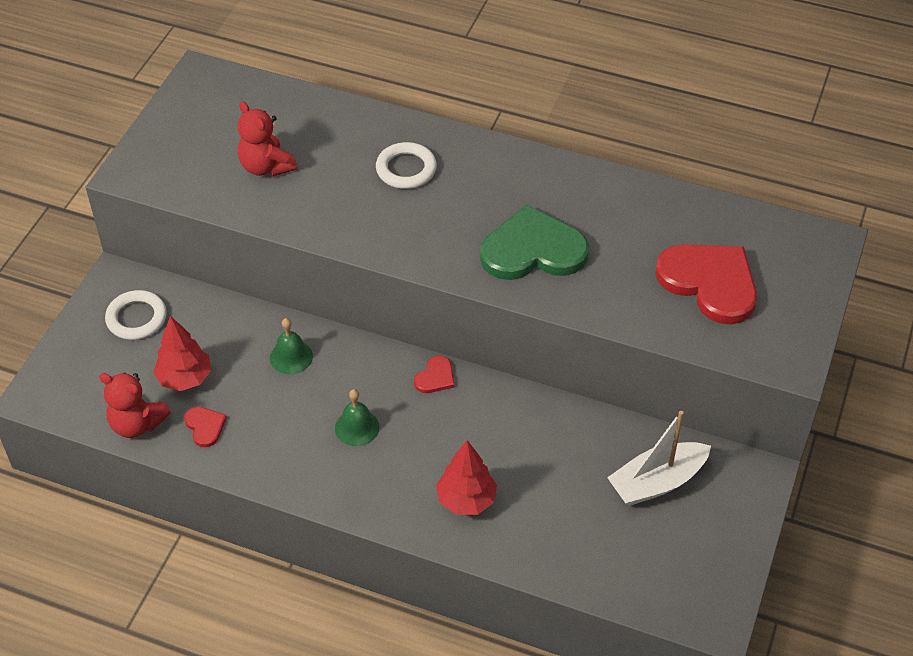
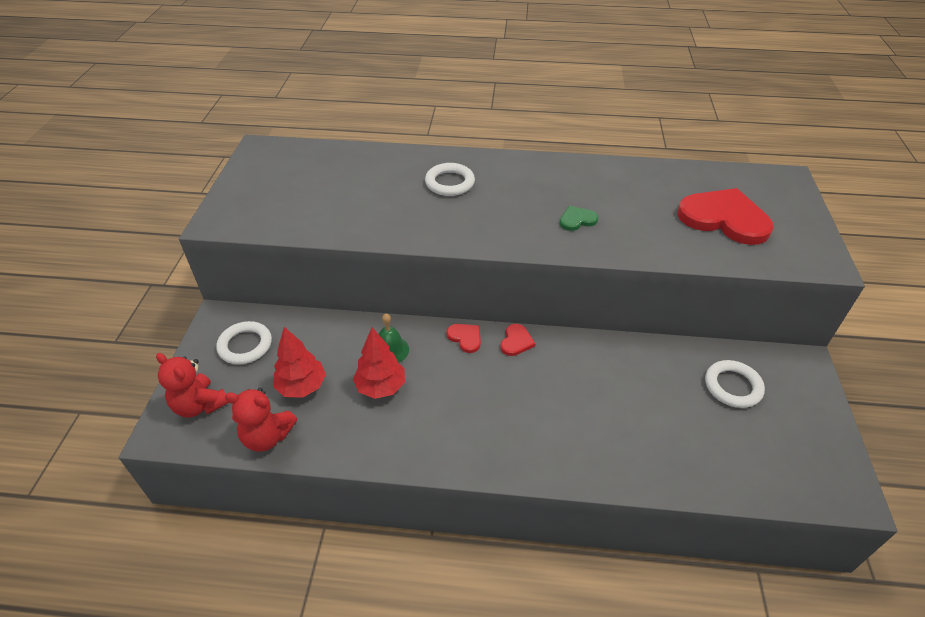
camera: 15 degrees left, 5 degrees down
(205, 426) = (332, 425): red heart -> red heart (465, 338)
(266, 167) = (335, 199): red teddy bear -> red teddy bear (200, 405)
(357, 427) = (468, 396): green bell -> none
(466, 500) = (587, 437): red tree -> red tree (381, 387)
(533, 250) = (577, 220): green heart -> green heart, size x0.44
(657, 482) = (732, 386): white boat -> white ring

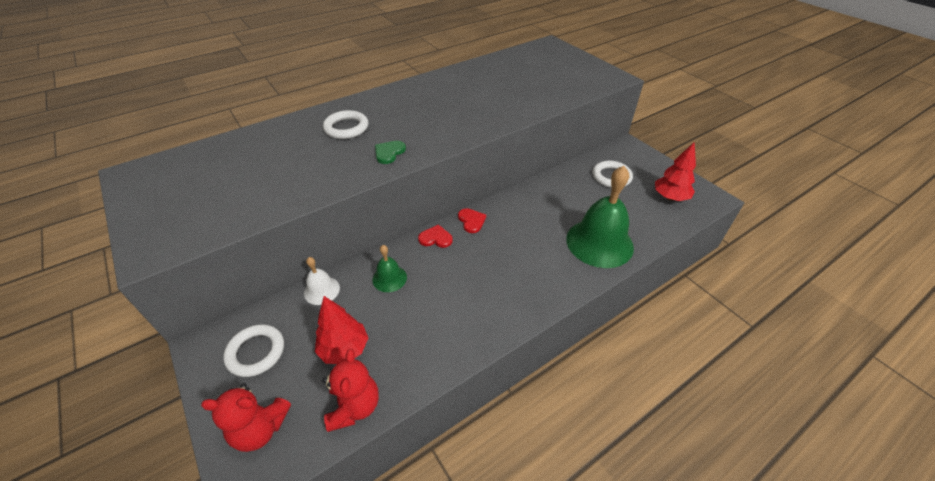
camera: 40 degrees left, 0 degrees up
(267, 436) = (354, 407): red teddy bear -> red teddy bear turned 60 degrees counterclockwise
(331, 326) = (321, 290): none -> white bell
(381, 387) = (409, 307): red tree -> red tree (670, 197)
(577, 220) = (463, 113): green heart -> green heart (389, 153)
(628, 449) = (599, 242): none -> green bell
(724, 218) = (544, 76): red heart -> none

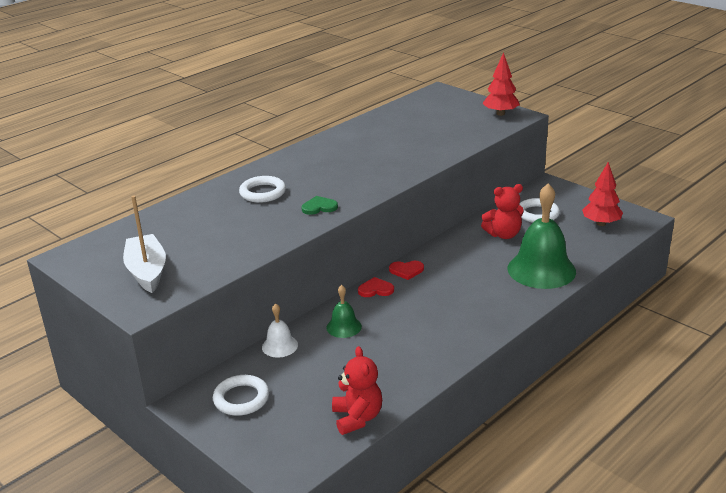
camera: 10 degrees left, 15 degrees down
(188, 204) = (147, 271): none -> white boat
(260, 429) = (278, 445): red teddy bear -> red teddy bear (503, 235)
(344, 349) = (327, 383): red tree -> red tree (500, 113)
(389, 153) = (319, 207): green heart -> green heart turned 60 degrees clockwise
(471, 221) = (406, 270): red heart -> red heart turned 120 degrees clockwise

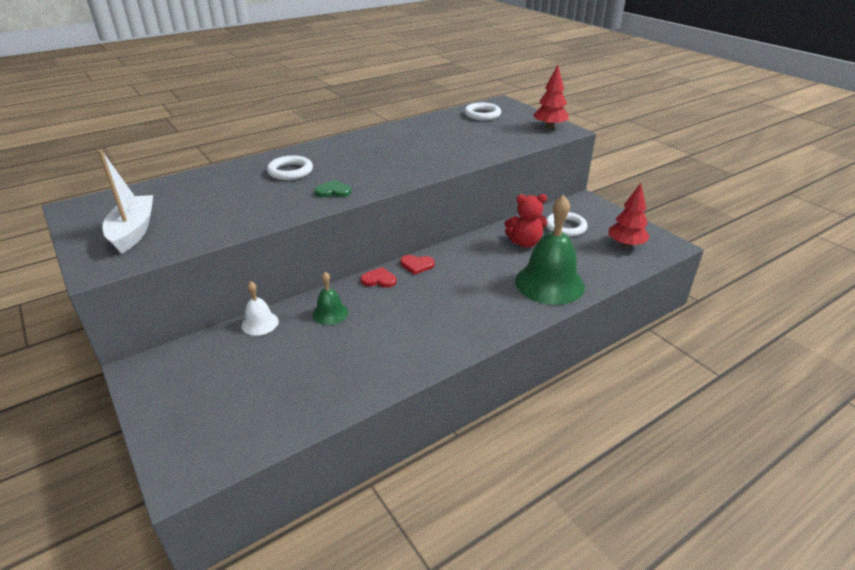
camera: 10 degrees right, 5 degrees up
(241, 399) = (192, 374): white ring -> white ring (482, 114)
(357, 418) = (292, 418): red teddy bear -> none

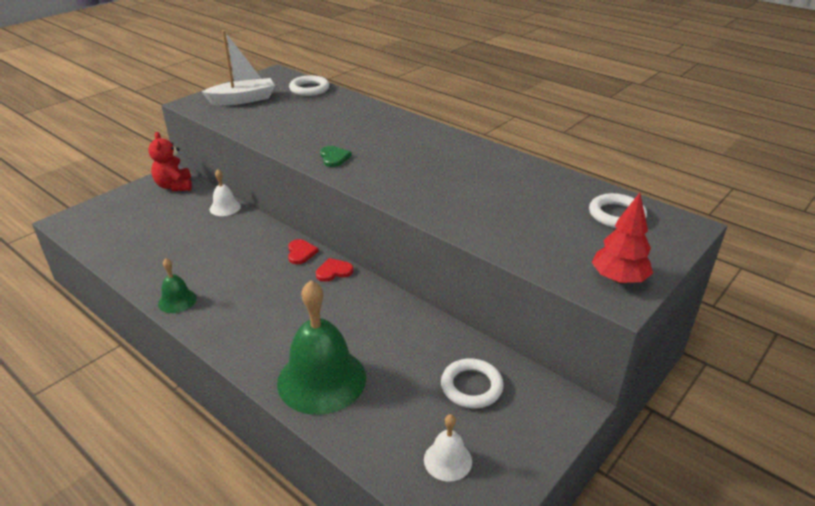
camera: 75 degrees right, 0 degrees up
(290, 171) = (368, 130): white ring -> white ring (309, 89)
(330, 313) = (242, 237): green bell -> green bell (177, 300)
(417, 265) = (334, 271): red heart -> red heart turned 75 degrees clockwise
(525, 243) = (411, 349): red teddy bear -> red teddy bear (174, 186)
(625, 245) = (448, 460): red tree -> white bell

